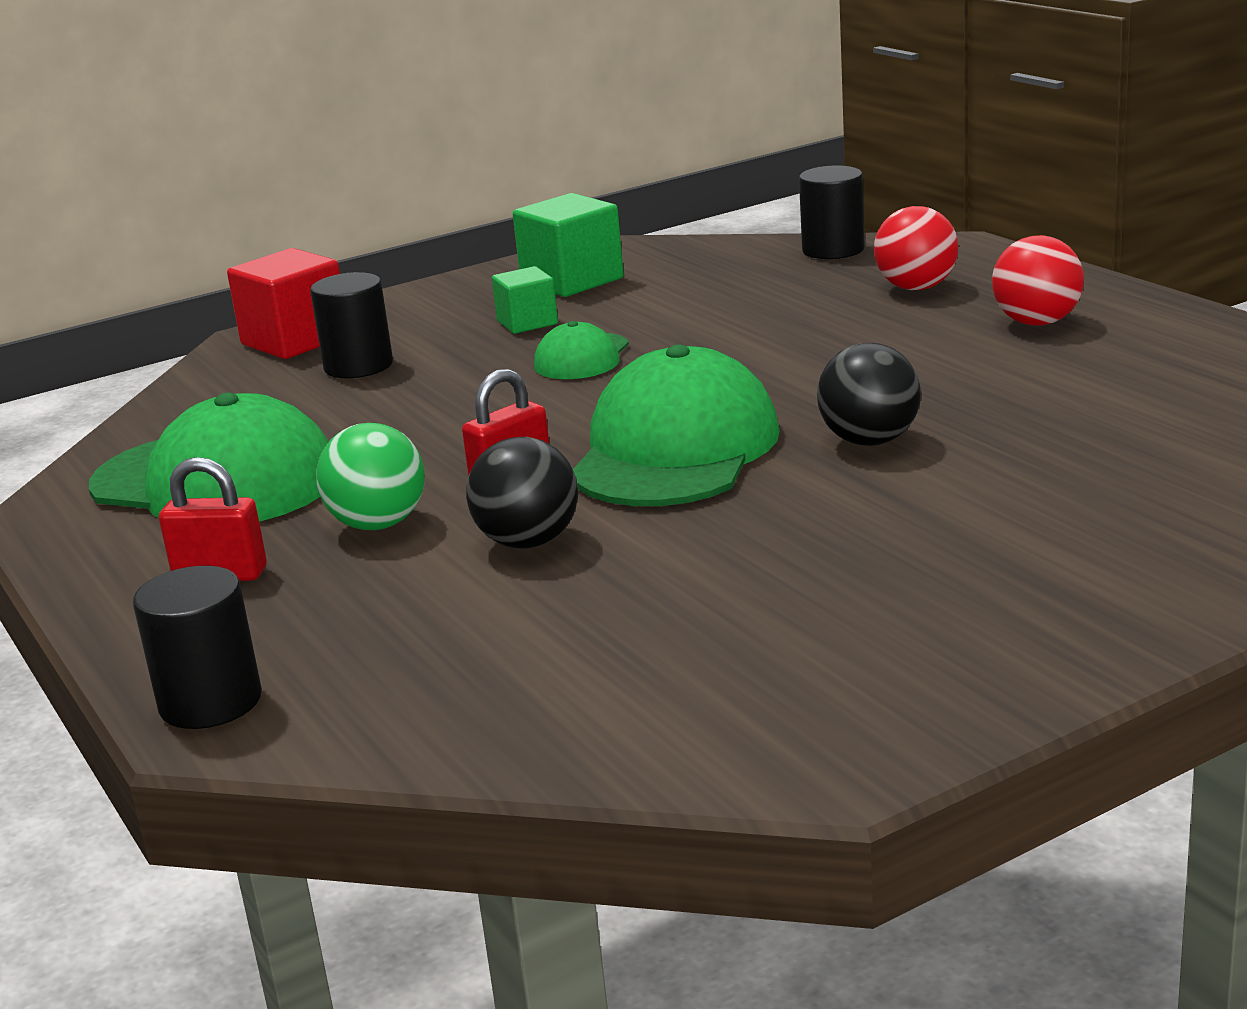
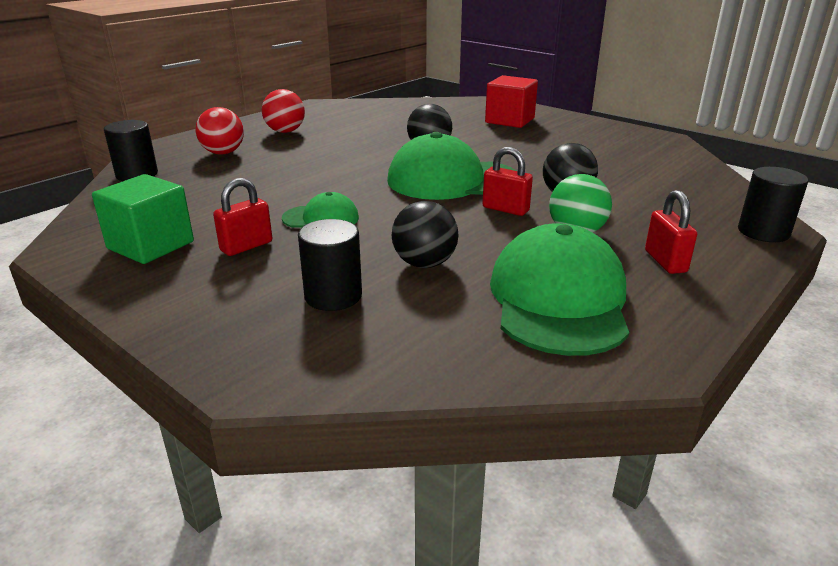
camera: 110 degrees left, 5 degrees up
(295, 341) = (263, 347): red cube -> red cube (509, 120)
(385, 413) = (424, 264): none -> black ball
(527, 322) = (246, 246): green cube -> red padlock

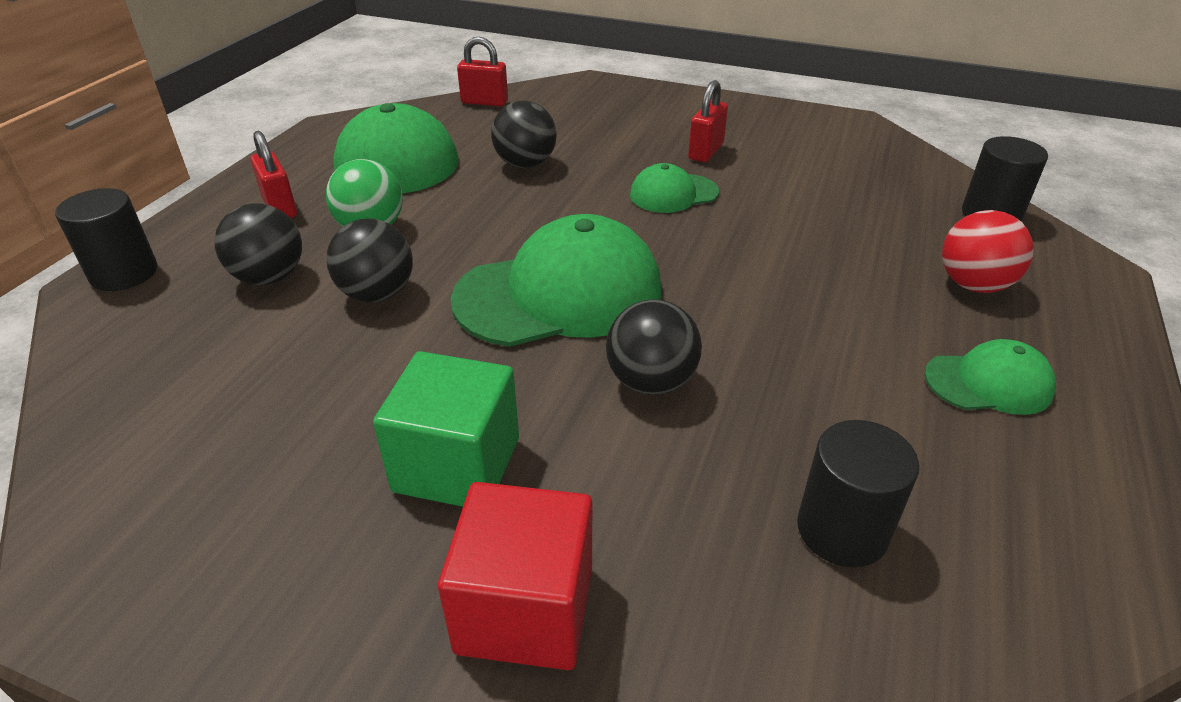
camera: 160 degrees right, 10 degrees up
(151, 245) = (791, 138): green cube -> green cube (457, 464)
(285, 131) = (988, 383): red ball -> green cap
(333, 296) = (583, 128): black cylinder -> black cylinder (842, 530)
(505, 209) = (463, 249): red padlock -> red padlock (484, 102)
(645, 214) = (269, 277): none -> black ball

